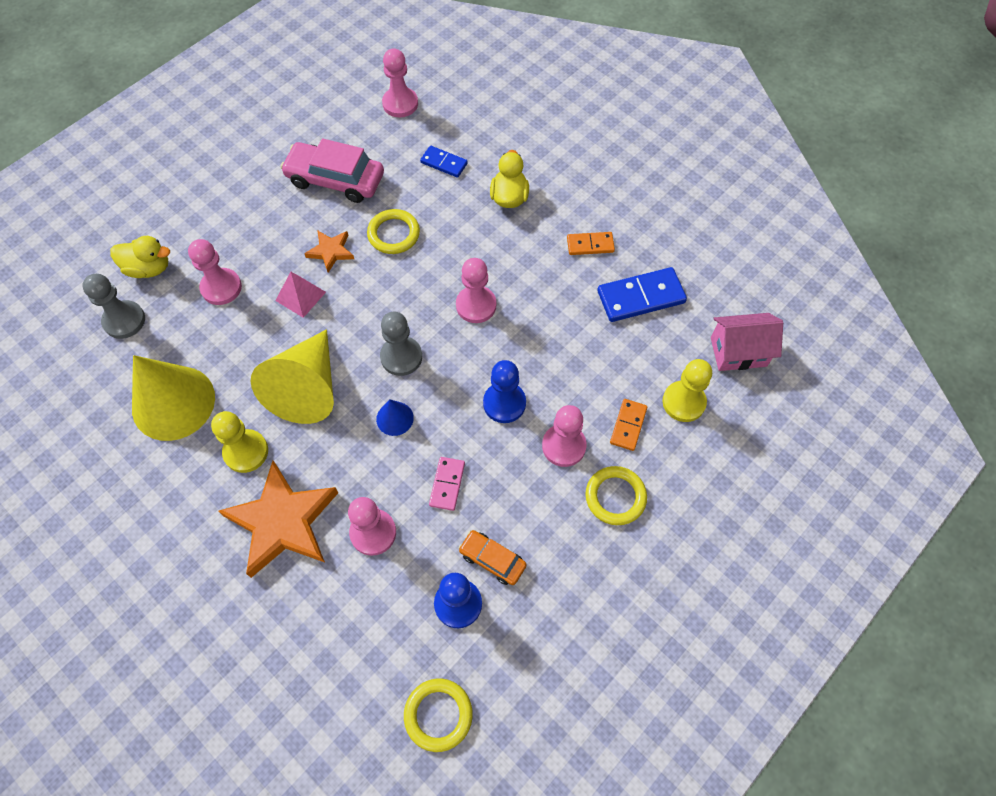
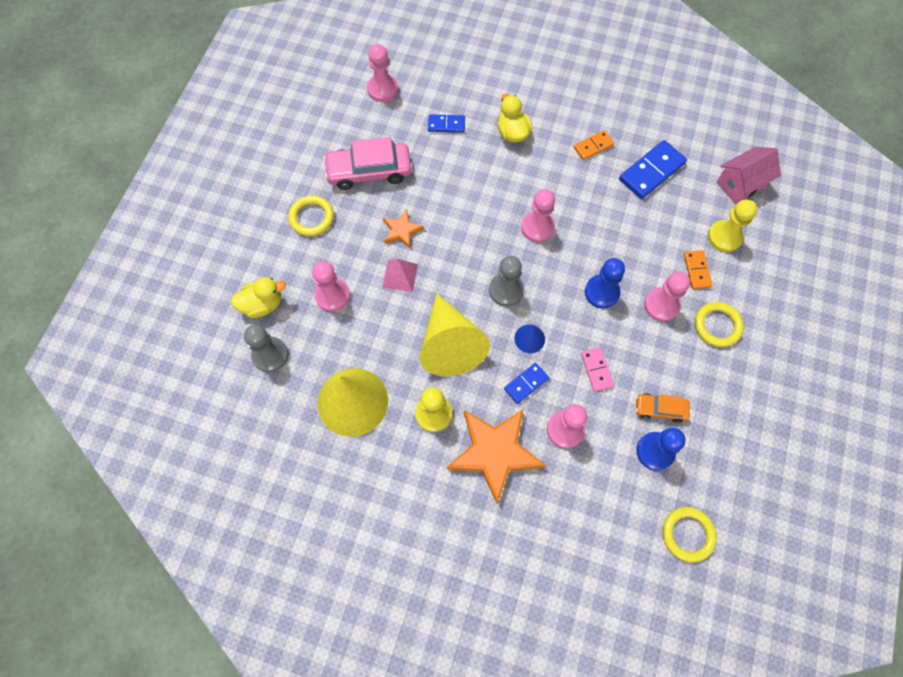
camera: 25 degrees left, 5 degrees up
(361, 464) = (526, 383): none -> blue domino
(394, 234) = (442, 197): yellow ring -> yellow ring (311, 217)

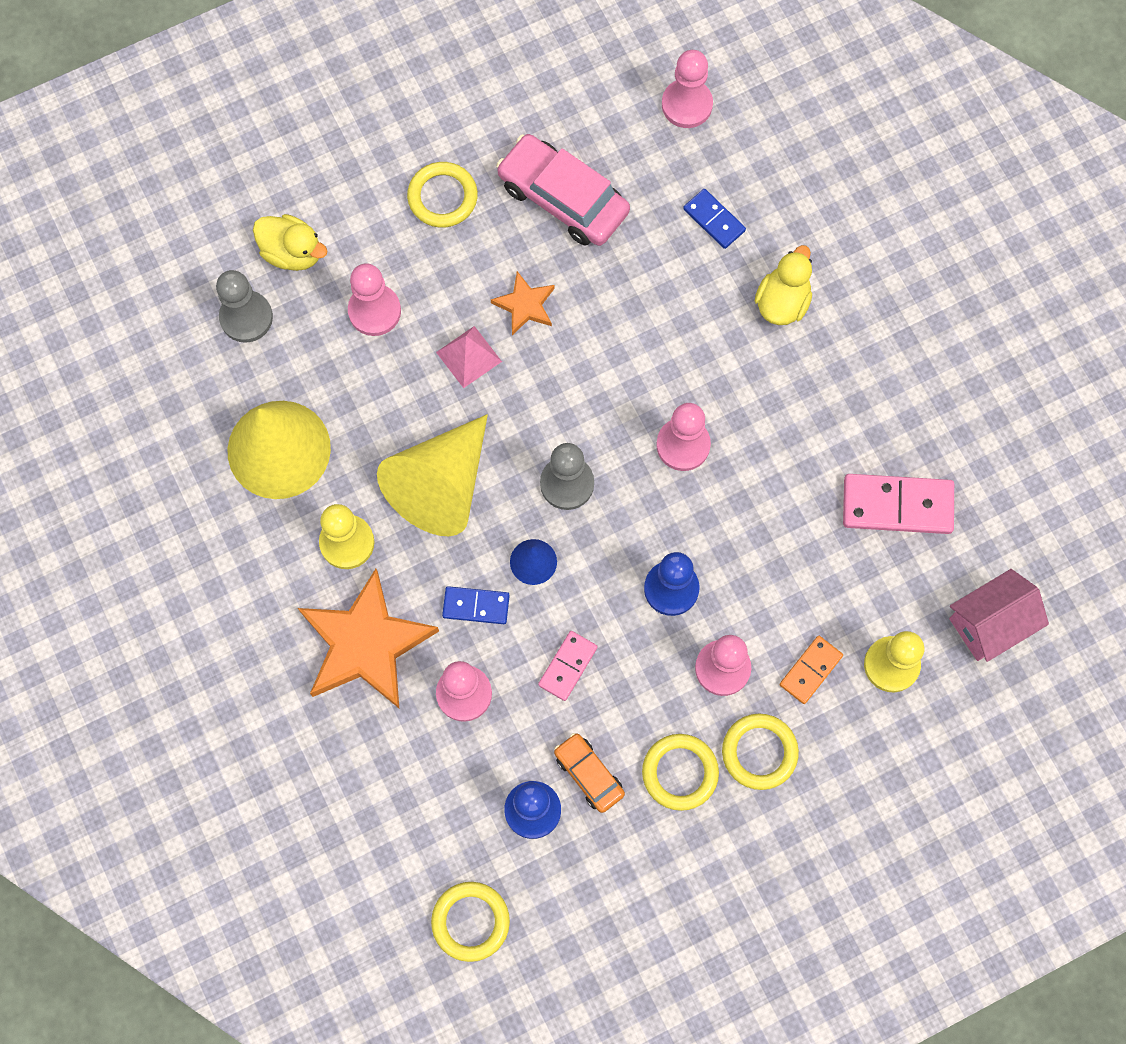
camera: 45 degrees right, 5 degrees up
(593, 146) = (862, 409): orange domino -> none
(651, 171) = (897, 506): blue domino -> pink domino
(696, 368) = (680, 772): none -> yellow ring
(740, 184) = (989, 623): pink house -> pink house turned 45 degrees counterclockwise

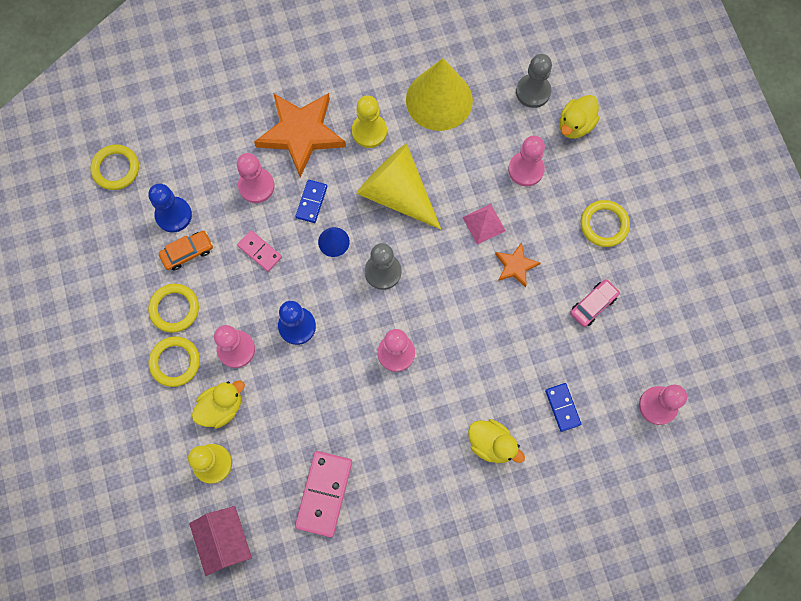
camera: 100 degrees right, 0 degrees up
(563, 198) = (593, 305): pink car -> pink car, size x0.55
(714, 220) = (562, 407): blue domino -> blue domino turned 75 degrees counterclockwise
(810, 670) = (221, 407): orange domino -> yellow duck

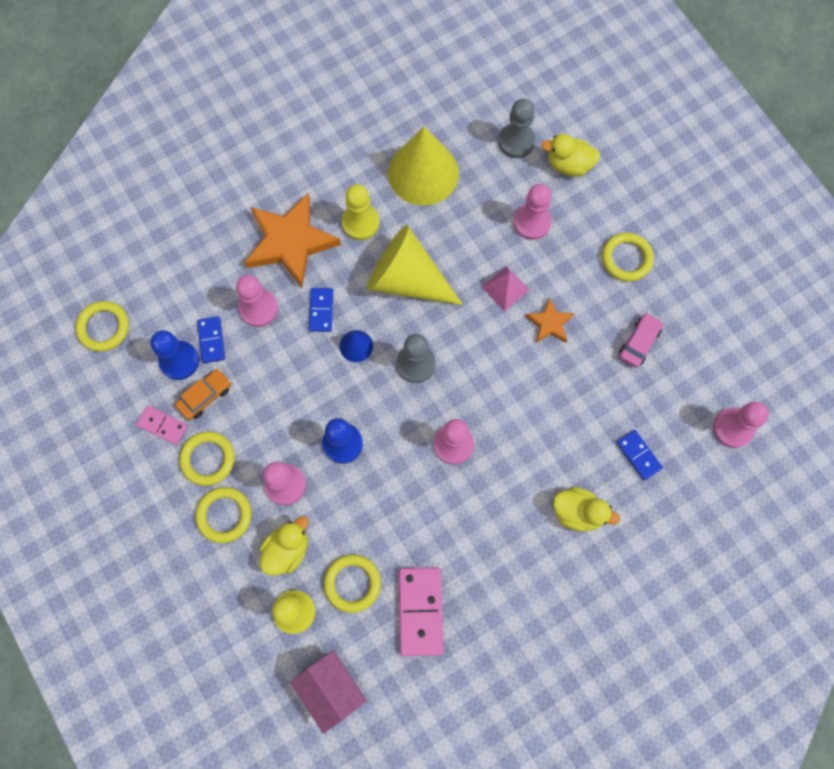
camera: 15 degrees left, 0 degrees up
(207, 204) = (211, 340): none -> blue domino
(260, 251) = (281, 375): pink domino -> pink domino (163, 425)
(270, 453) = (352, 583): none -> yellow ring
(575, 125) = (568, 165): yellow duck -> yellow duck turned 75 degrees clockwise

